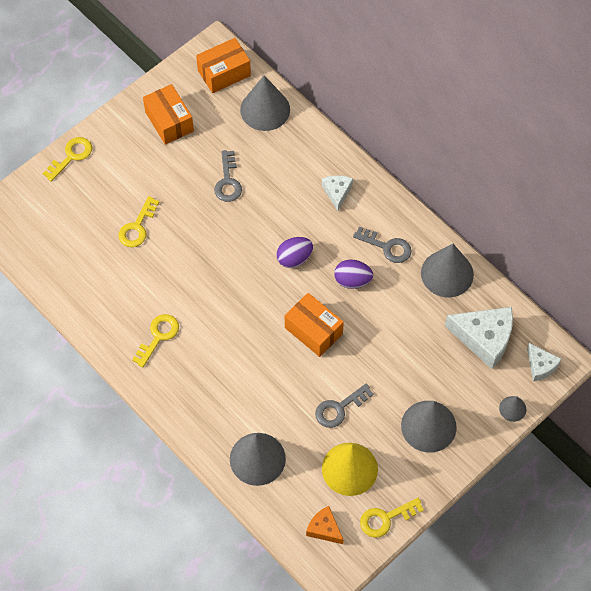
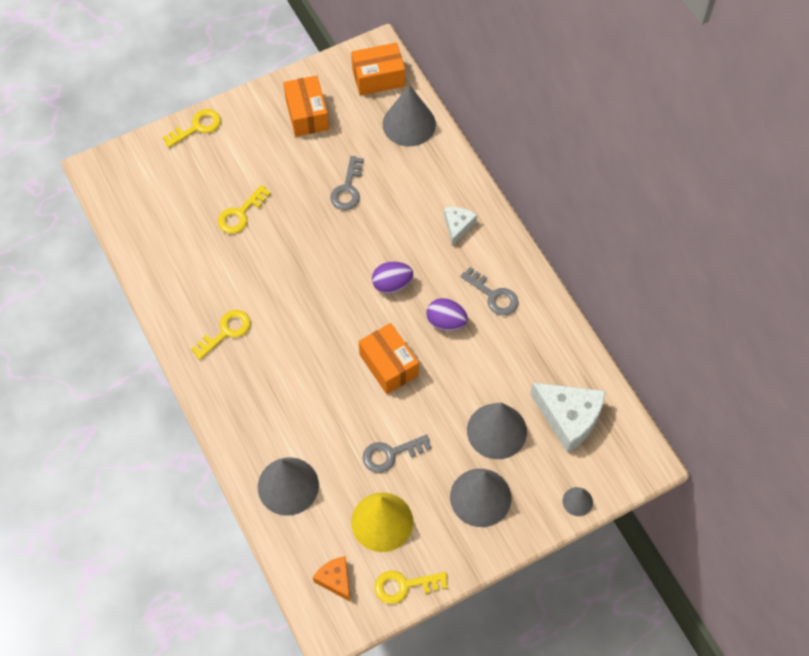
camera: 15 degrees right, 0 degrees up
(447, 273) = (549, 338): grey cone -> grey cone (496, 431)
(540, 366) = (622, 462): white cheese -> none

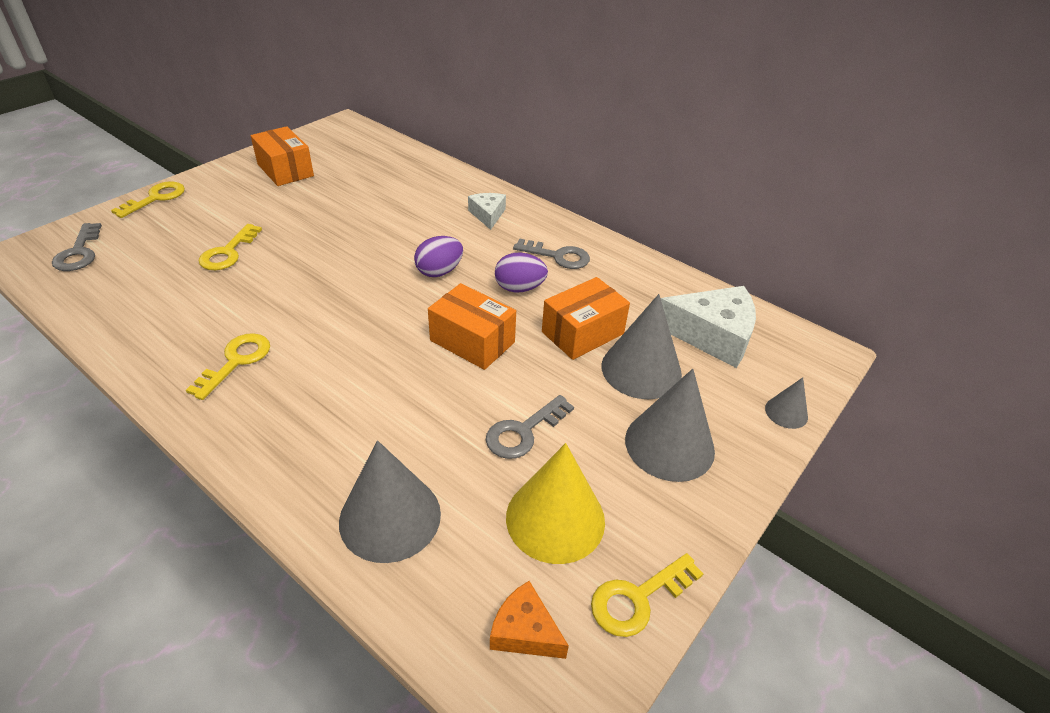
camera: 25 degrees left, 20 degrees down
(348, 189) = (353, 211): grey key -> grey key (79, 252)
(378, 78) = (352, 138): orange box -> orange box (582, 333)
(409, 124) = (398, 159): grey cone -> none

